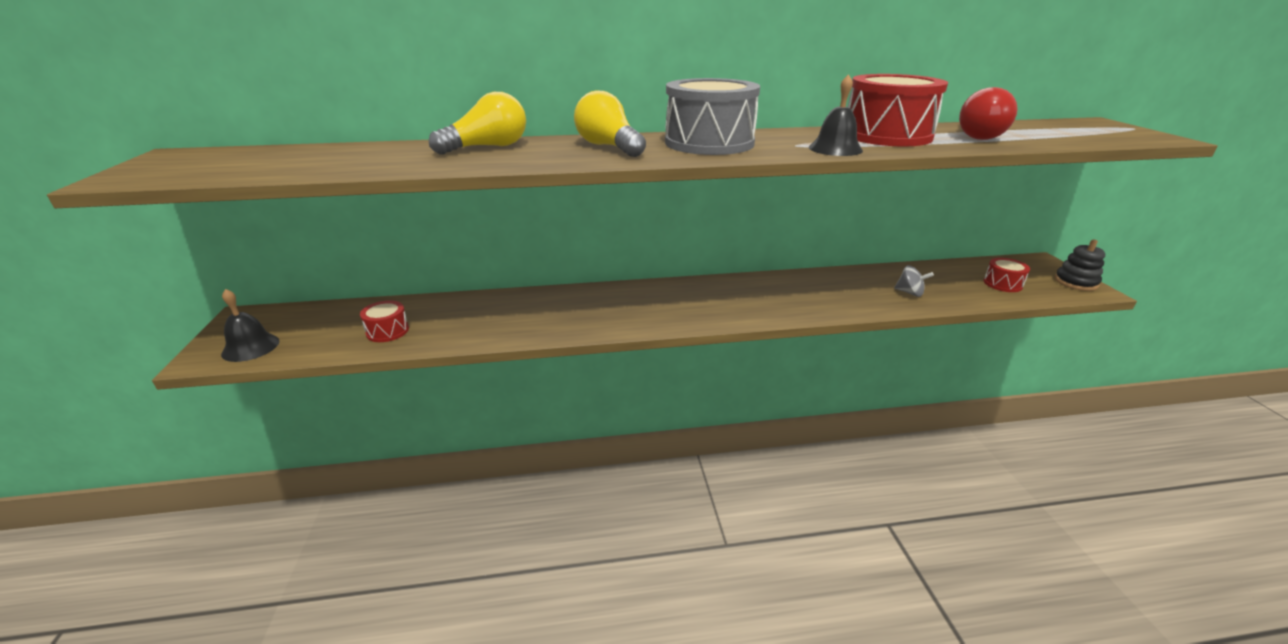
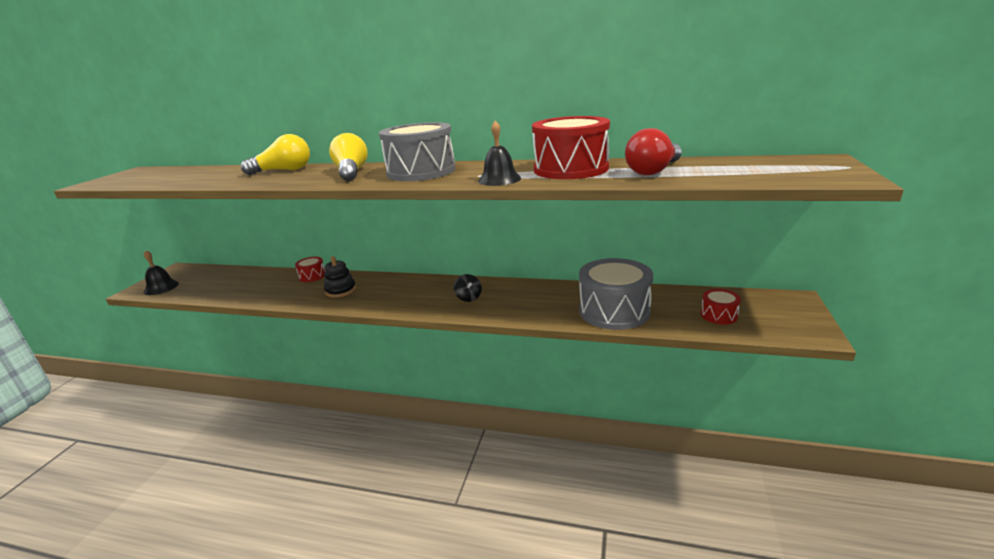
camera: 25 degrees right, 5 degrees down
(387, 331) = (232, 288): red drum -> red drum (312, 276)
(743, 299) = (468, 297): none -> black spinning top
(909, 293) = (614, 311): grey spinning top -> grey drum
(1075, 282) = (805, 324): black stacking toy -> black stacking toy (340, 290)

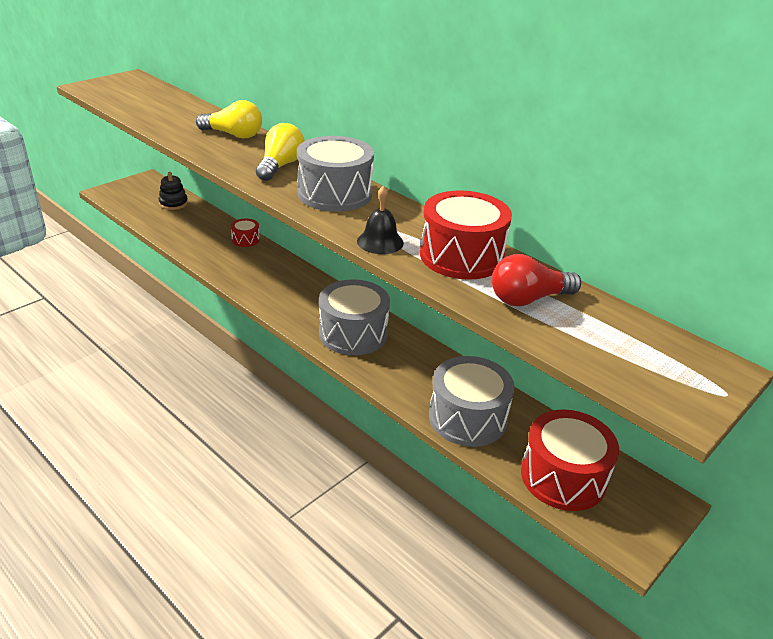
camera: 25 degrees right, 10 degrees up
(161, 287) = (123, 197): black bell -> none
(340, 290) = (255, 269): black stacking toy -> black stacking toy (173, 203)
(468, 297) = (353, 333): black spinning top -> grey drum
(719, 315) = (563, 477): red drum -> red drum, size x2.12

